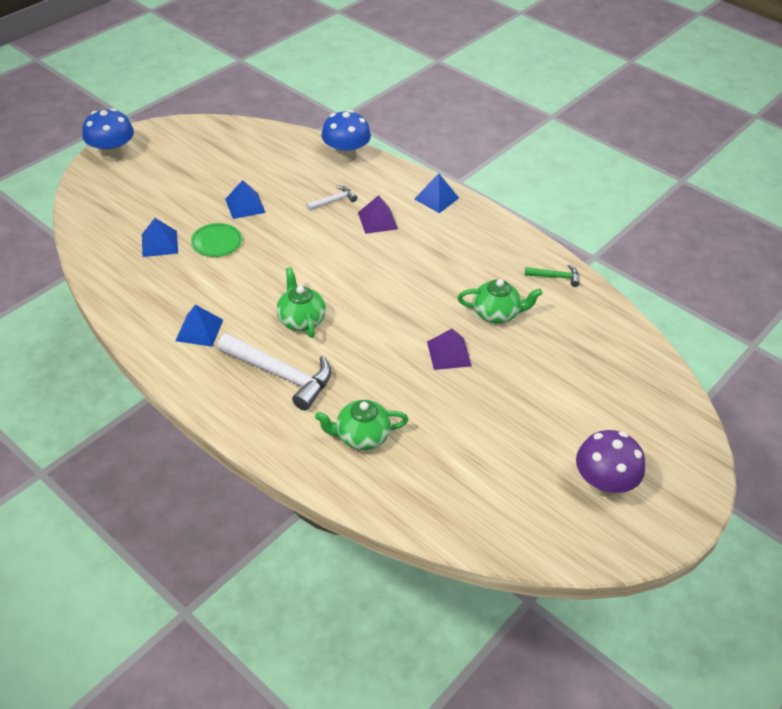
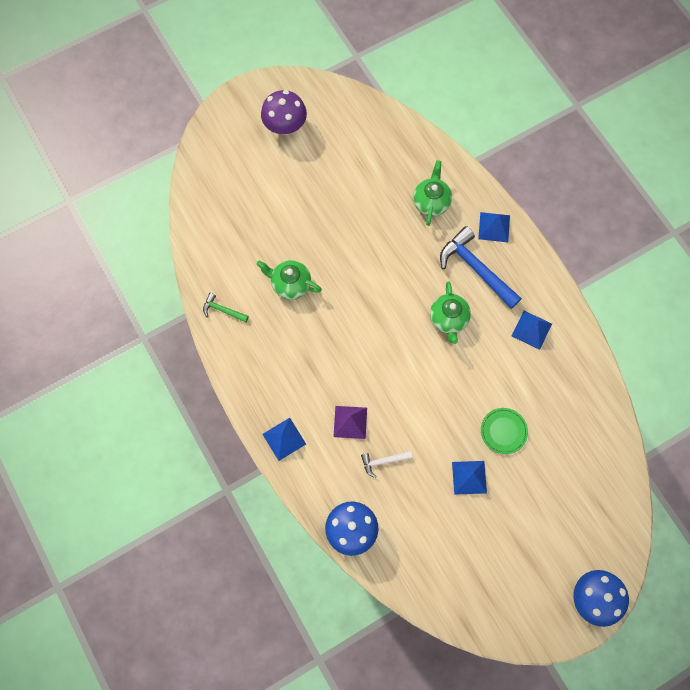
camera: 160 degrees left, 25 degrees up
(159, 243) = (555, 443): blue pyramid -> blue pyramid (494, 227)
(280, 374) = (476, 269): white hammer -> blue hammer
(361, 436) = (431, 202): green teapot -> green teapot turned 90 degrees counterclockwise
(449, 353) = (344, 255): purple pyramid -> none

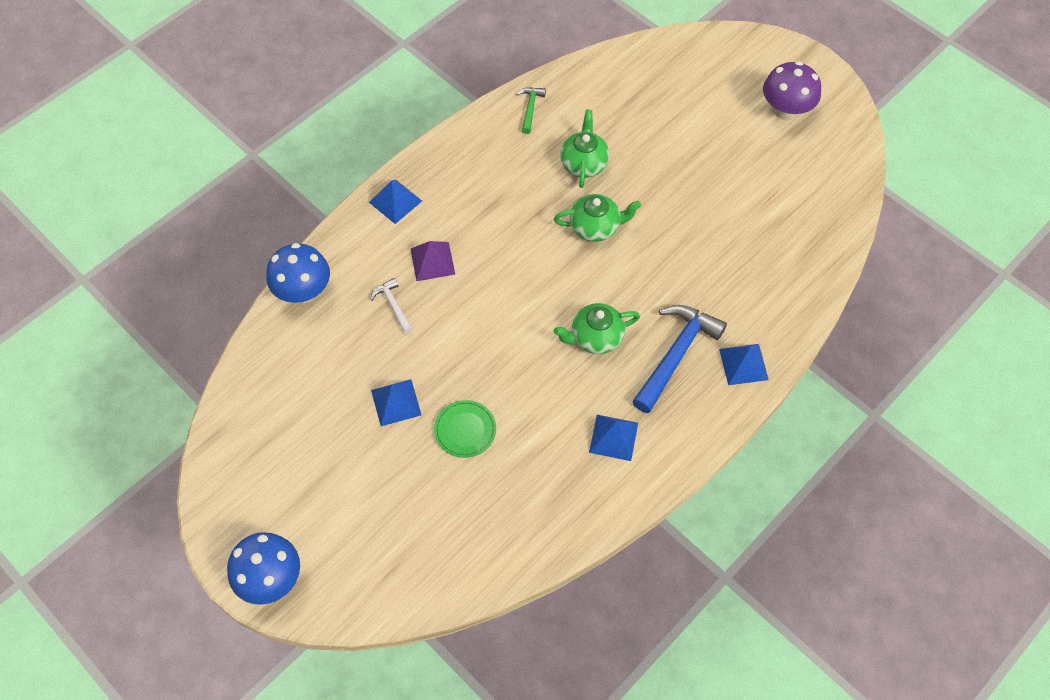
camera: 75 degrees right, 10 degrees down
(431, 202) = (749, 285): green teapot -> green teapot (595, 227)

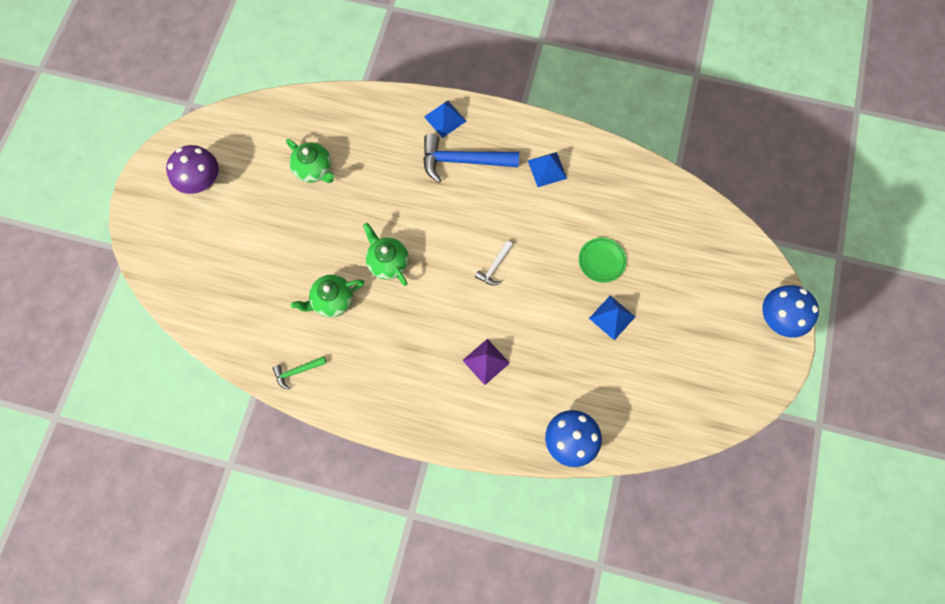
camera: 120 degrees left, 10 degrees up
(393, 305) = (540, 366): white hammer -> white hammer (495, 267)
(395, 201) = (449, 424): blue pyramid -> none
(595, 337) = (480, 216): green teapot -> green teapot (314, 169)

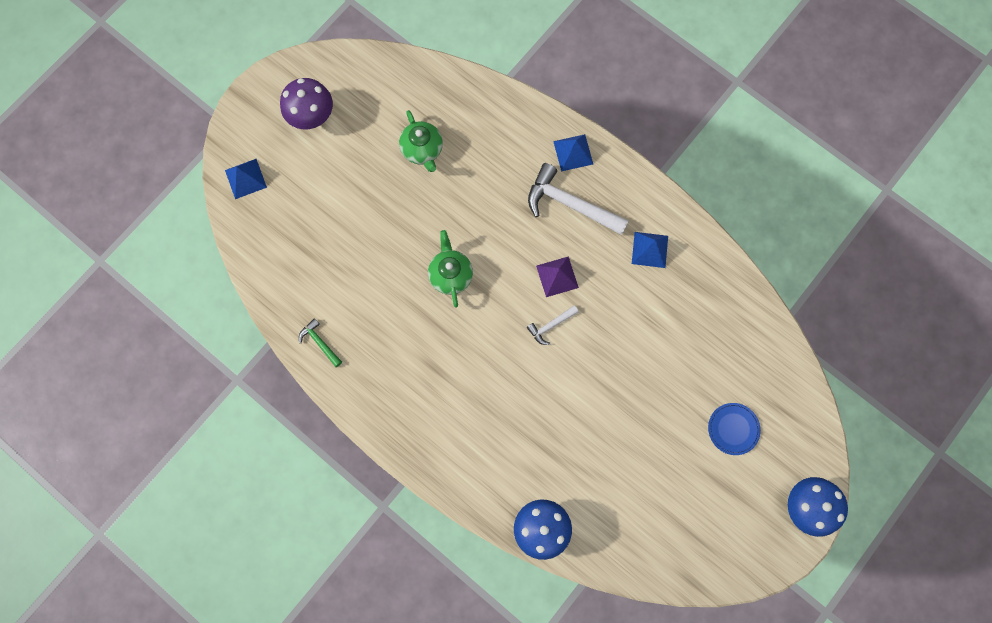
camera: 25 degrees right, 5 degrees up
(297, 371) = (320, 342): green hammer -> green hammer turned 45 degrees clockwise
(332, 301) = (382, 289): green teapot -> none
(463, 161) = (570, 204): blue hammer -> white hammer
(486, 361) = (498, 414): purple pyramid -> purple pyramid (557, 276)
(602, 261) = (658, 367): green plate -> none
(612, 317) = (640, 428): blue pyramid -> blue pyramid (245, 178)
(688, 283) = (733, 429): none -> blue plate

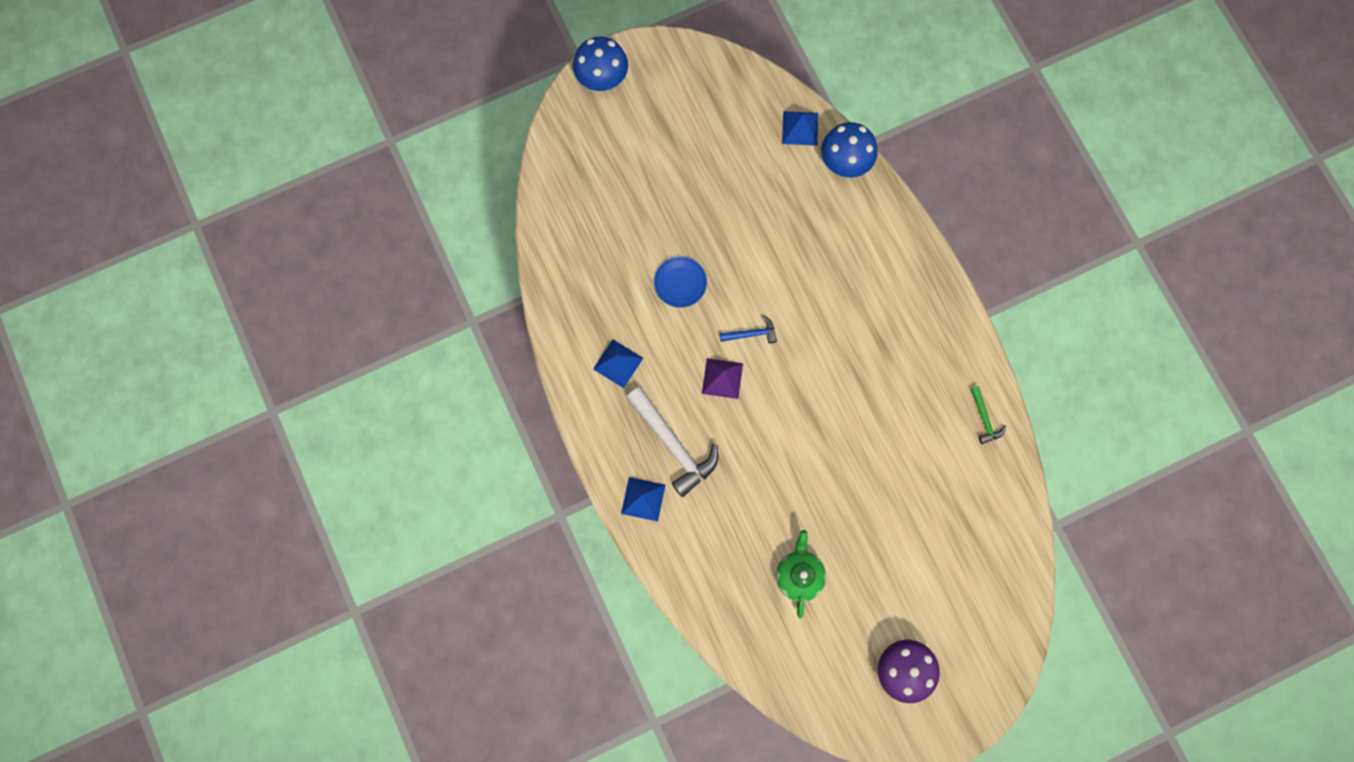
camera: 155 degrees left, 0 degrees up
(245, 178) = (1000, 630): blue pyramid -> blue pyramid (800, 128)
(450, 275) = (827, 428): green teapot -> none
(551, 325) = (751, 334): white hammer -> blue hammer
(733, 429) = (629, 167): blue plate -> blue plate (680, 282)

